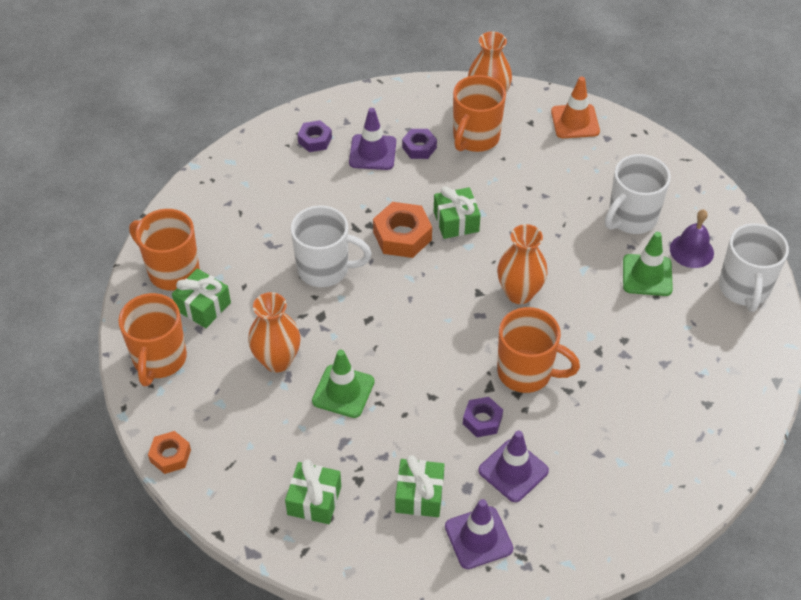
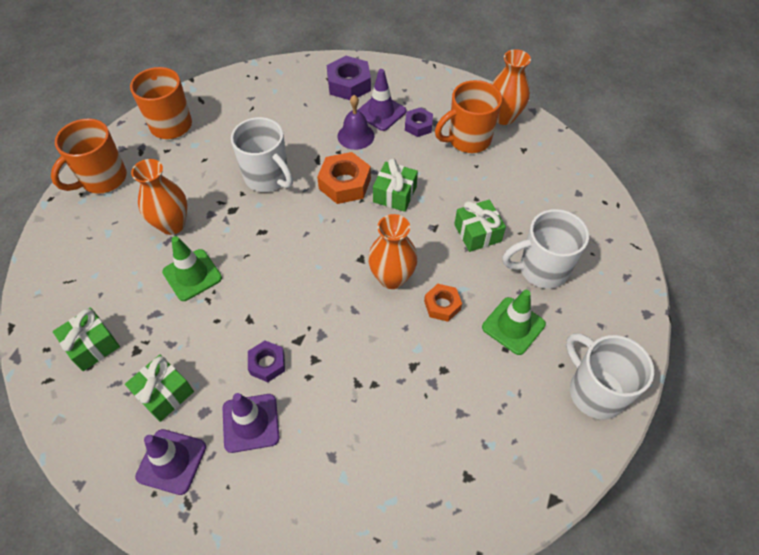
camera: 35 degrees right, 5 degrees up
(170, 455) = (41, 249): orange nut -> orange nut (442, 305)
(203, 306) = (165, 159): green gift -> green gift (477, 233)
(315, 140) = (349, 84): purple nut -> purple nut, size x1.62
(526, 372) = (337, 346): orange mug -> none
(575, 121) = (561, 166): orange traffic cone -> none
(691, 250) = (573, 327): purple bell -> purple bell (355, 136)
(744, 289) = (594, 391): white mug -> white mug turned 105 degrees clockwise

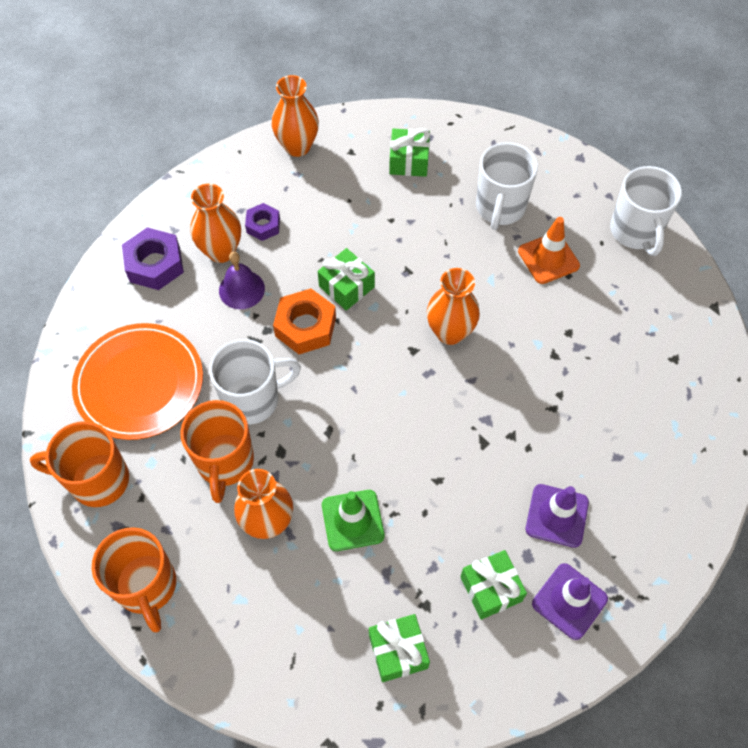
camera: 65 degrees left, 5 degrees up
(251, 114) = (139, 383): none -> orange plate
(267, 364) = (498, 480): purple nut -> none
(381, 112) = (221, 251): purple traffic cone -> orange vase
(442, 305) = (501, 304): orange nut -> none
(468, 140) = (310, 191): orange mug -> orange mug (225, 462)
(477, 233) = (433, 238): green gift -> green gift (409, 161)
(513, 326) = (548, 258): green traffic cone -> orange traffic cone
(594, 391) = (635, 232): white mug -> white mug turned 90 degrees counterclockwise

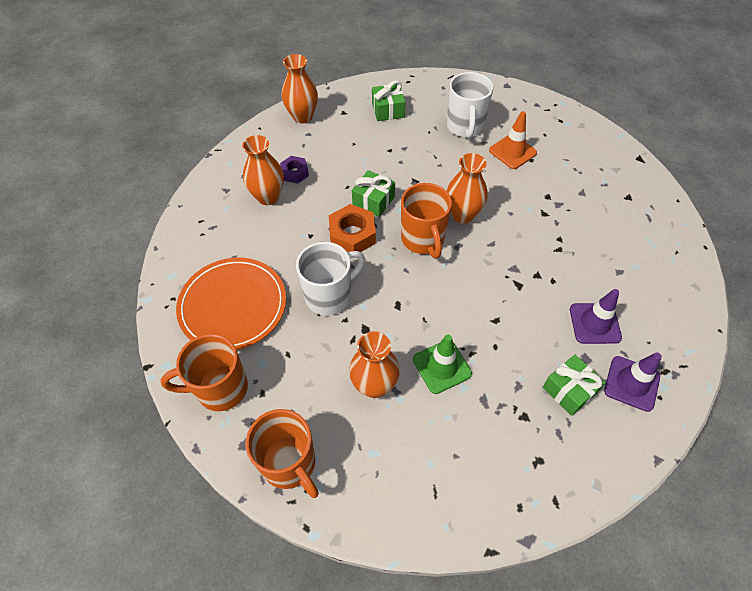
camera: 15 degrees left, 5 degrees down
(155, 264) = (218, 217): purple nut -> none
(225, 462) = (323, 348): orange mug -> orange mug (423, 240)
(241, 289) = (293, 220): purple bell -> none
(398, 651) = (517, 459): green gift -> none
(635, 232) = (564, 123): white mug -> none

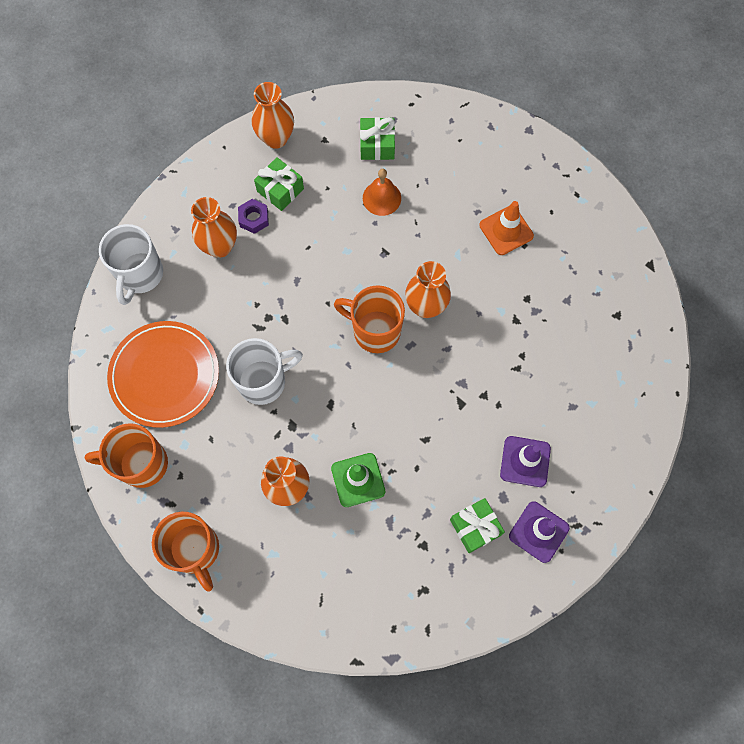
camera: 10 degrees right, 15 degrees up
(352, 235) = (301, 311): orange nut -> none
(373, 201) = (333, 271): green gift -> green gift (280, 190)
(401, 144) = (381, 198): none -> orange bell
(423, 240) = (375, 331): orange mug -> orange mug turned 120 degrees clockwise
(465, 127) = (461, 185): white mug -> white mug (140, 275)

